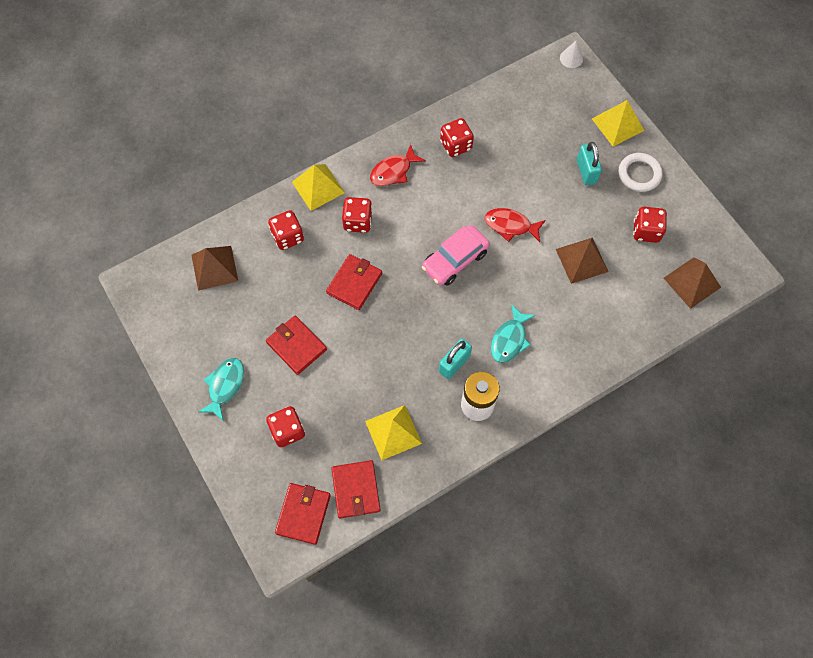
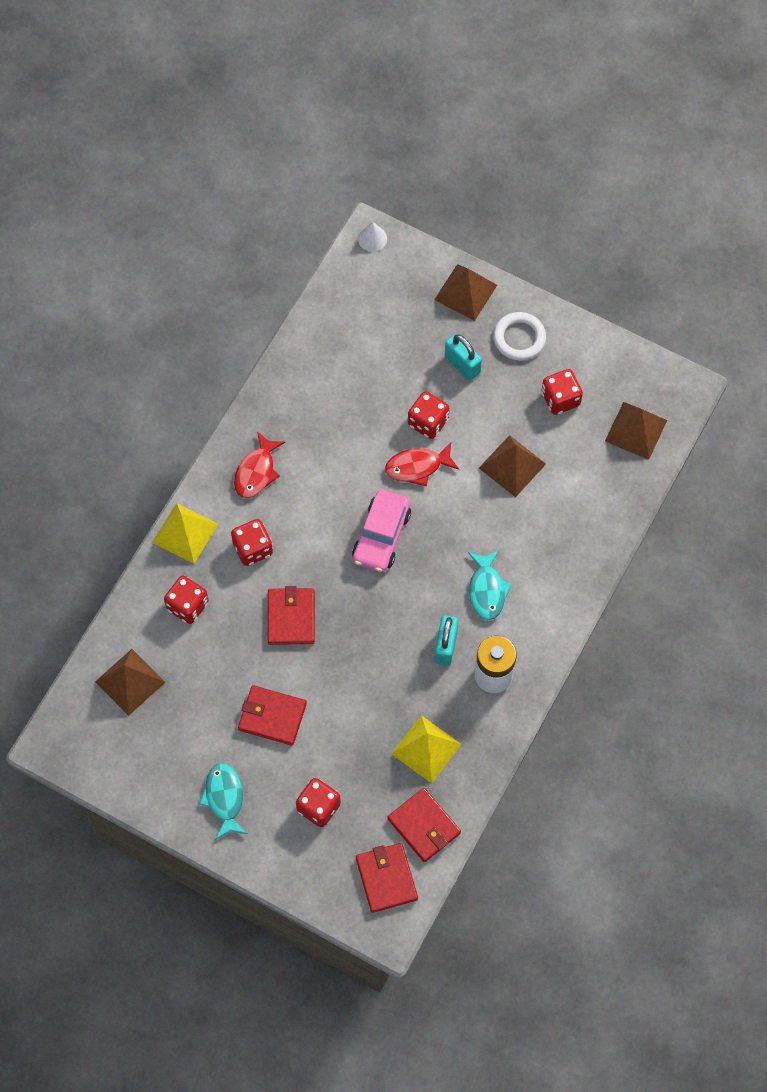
camera: 30 degrees left, 0 degrees up
(456, 145) = (306, 406): red dice -> red dice (428, 422)
(617, 124) = (465, 292): yellow pyramid -> brown pyramid

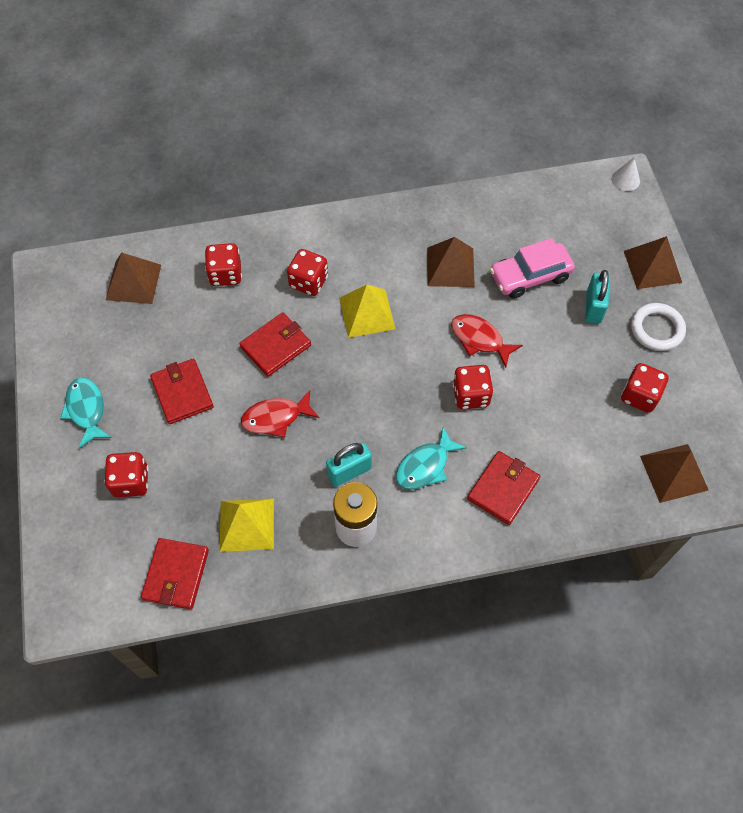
camera: 50 degrees right, 5 degrees down
(185, 533) = (281, 232): yellow pyramid -> yellow pyramid (367, 313)
(224, 798) = (86, 410): turquoise fish -> turquoise fish turned 60 degrees counterclockwise
(256, 471) = (371, 241): red fish -> red fish (276, 418)
(381, 536) = (399, 357): pink car -> pink car (530, 276)
(386, 878) = (106, 580): red wallet -> red wallet (503, 489)
(428, 422) = (523, 319): red dice -> red dice (471, 395)
(512, 465) = (548, 404): brown pyramid -> brown pyramid (450, 267)

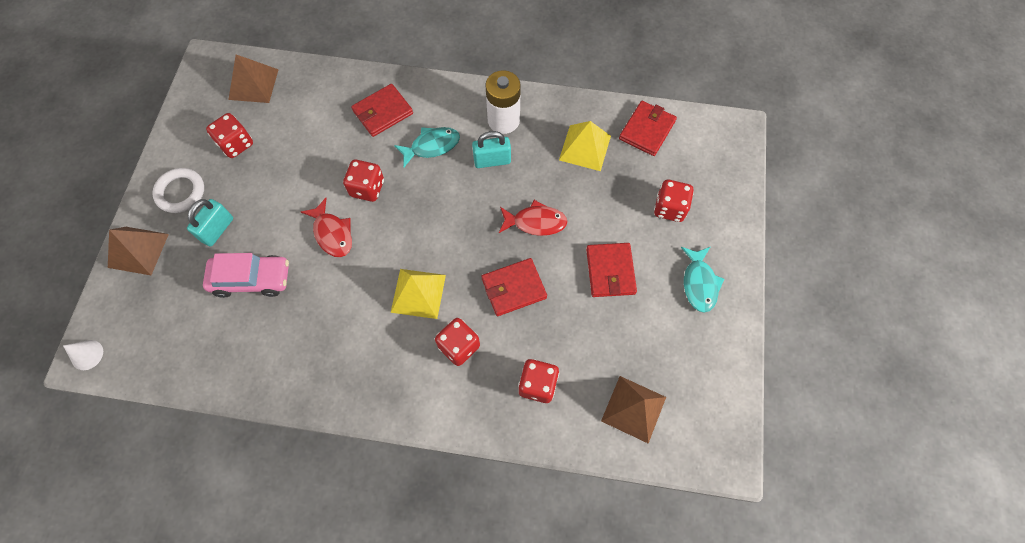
camera: 160 degrees left, 5 degrees up
(450, 267) = (317, 315): brown pyramid -> none

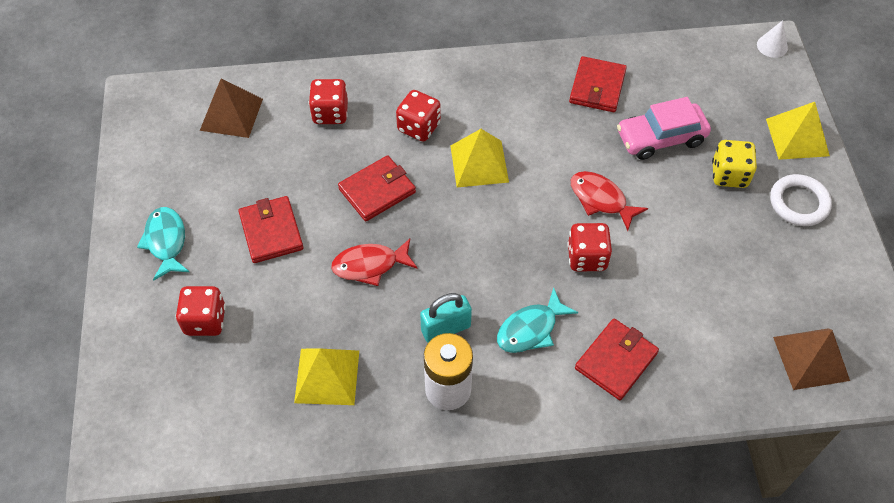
camera: 165 degrees right, 10 degrees down
(138, 250) = (797, 137): brown pyramid -> yellow pyramid
(217, 229) = (729, 175): turquoise padlock -> yellow dice
(236, 144) = (776, 272): red dice -> none
(647, 130) = (243, 424): red wallet -> red wallet (597, 87)

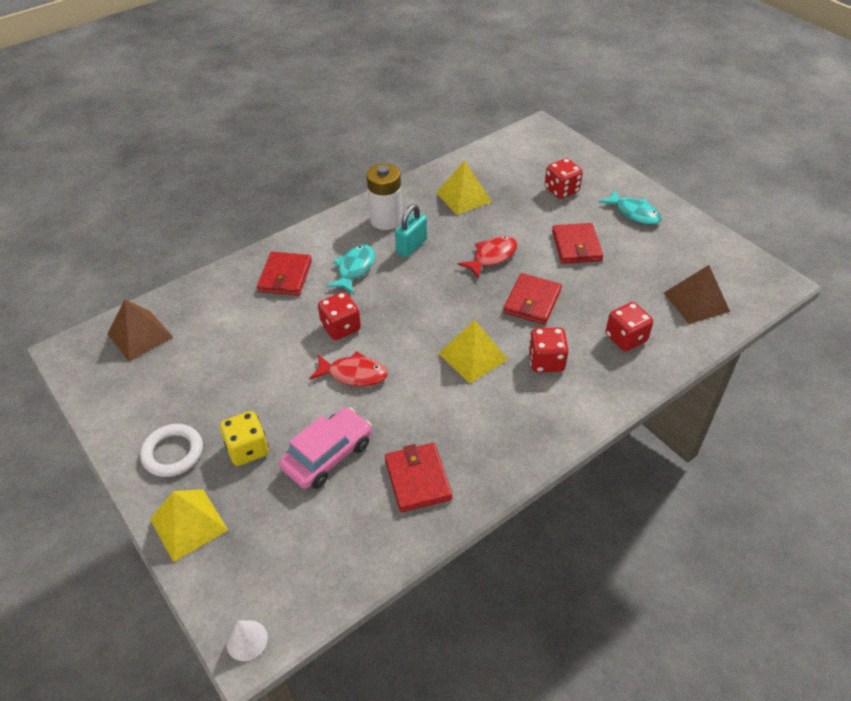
camera: 150 degrees right, 10 degrees down
(271, 232) = (576, 246): red wallet -> red wallet turned 45 degrees clockwise

